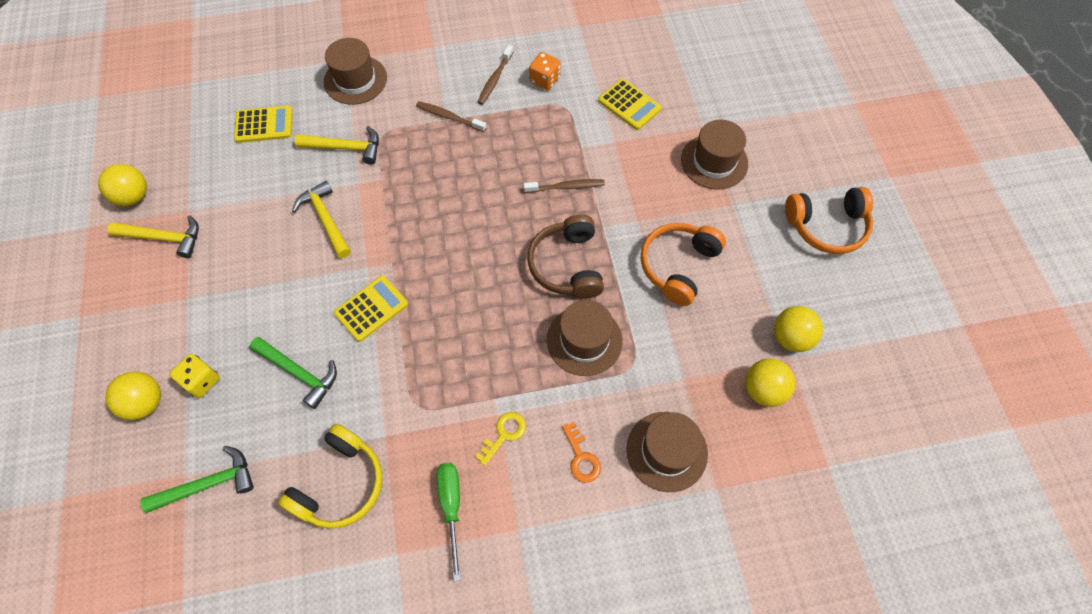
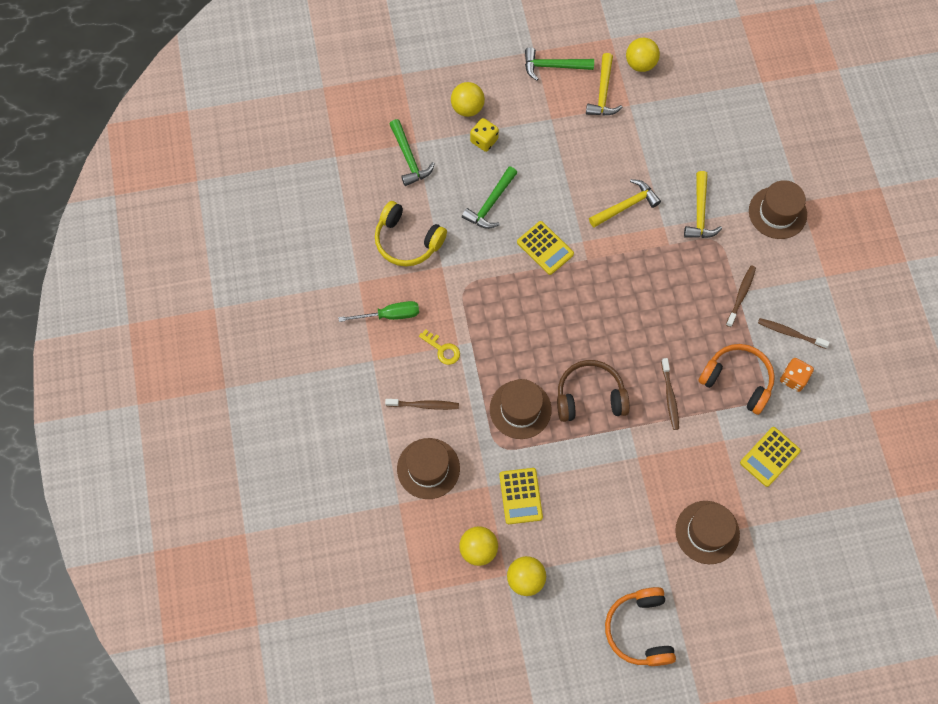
camera: 90 degrees right, 5 degrees up
(109, 293) = (553, 66): none -> green hammer
(264, 125) = (720, 146): yellow calculator -> yellow calculator (520, 496)
(581, 457) = (424, 405): orange key -> brown toothbrush
(678, 266) = (592, 489): orange headphones -> orange headphones (737, 380)

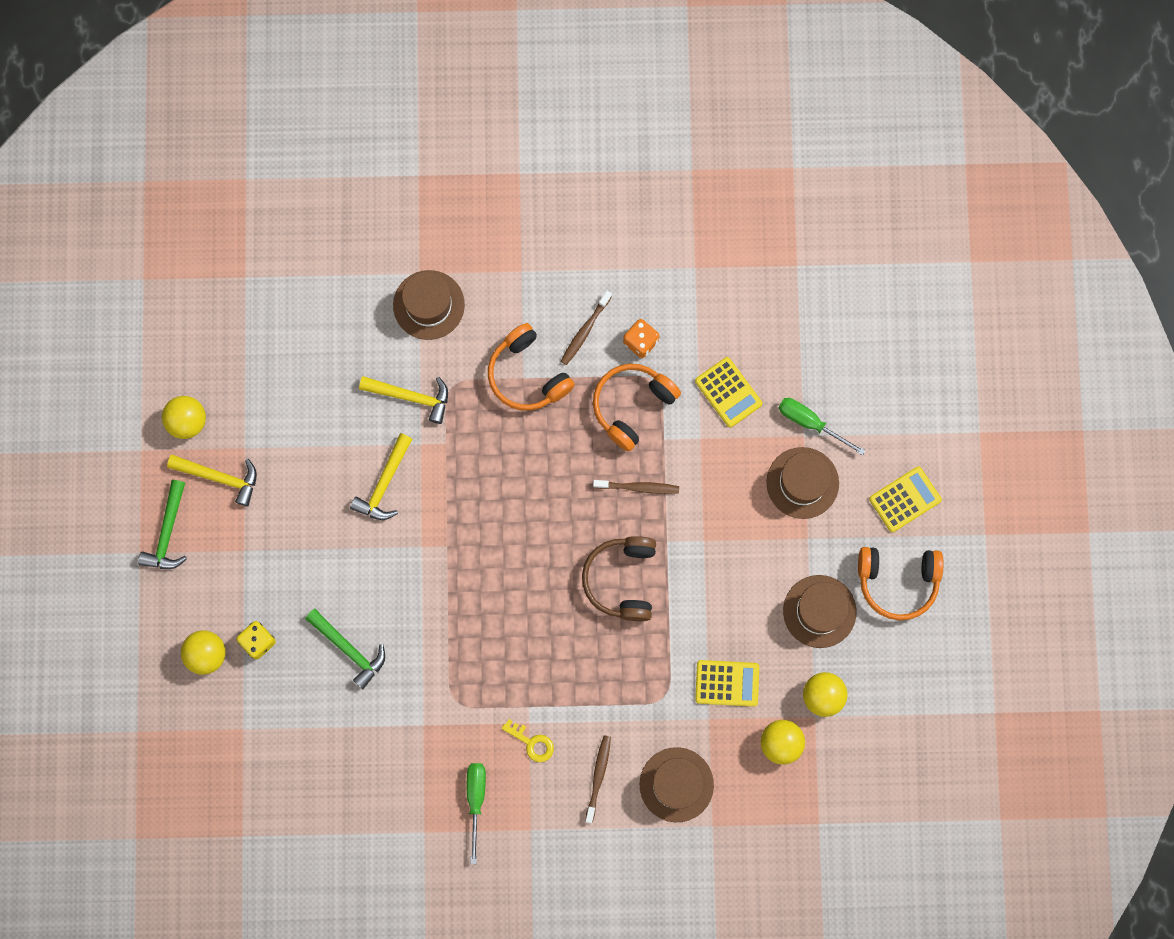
camera: 80 degrees left, 10 degrees up
(407, 241) = (380, 762): yellow headphones -> none
(409, 158) = (264, 742): green hammer -> none
(442, 349) = (532, 743): yellow key -> yellow key turned 75 degrees clockwise
(520, 409) = (623, 664): brown hat -> brown hat (819, 611)
(545, 248) = (422, 594): yellow calculator -> yellow calculator (905, 499)
(626, 206) = (384, 483): yellow hammer -> yellow hammer turned 135 degrees counterclockwise
(741, 295) = (527, 375): brown toothbrush -> orange headphones
(761, 530) = (810, 423): none -> green screwdriver

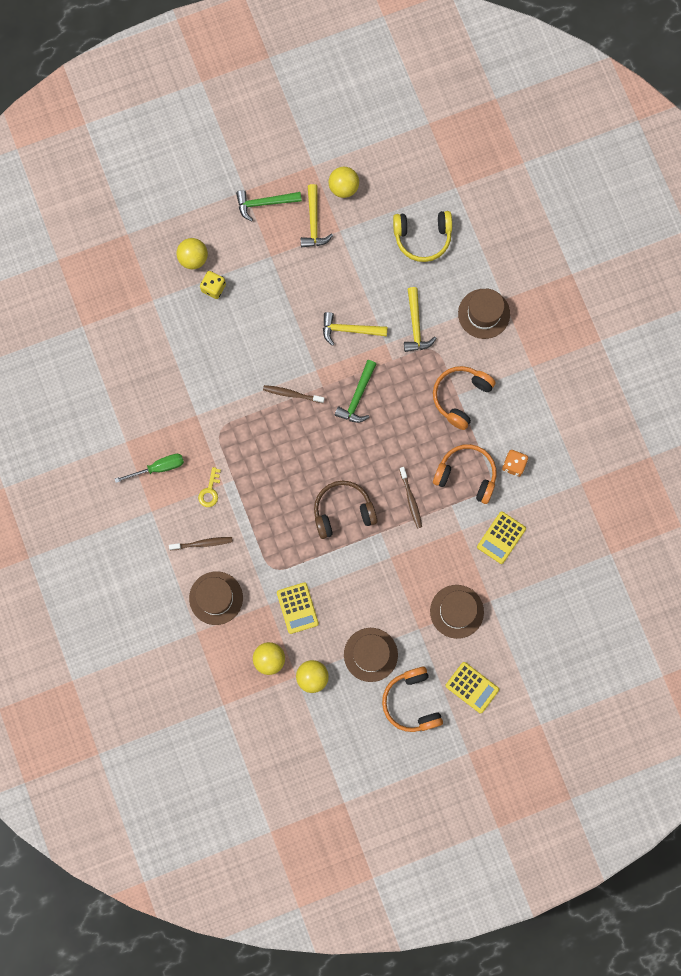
camera: 70 degrees right, 0 degrees up
(296, 345) = (422, 238): none -> yellow headphones
(349, 649) = (229, 348): green hammer -> green hammer (357, 397)
(585, 330) = (507, 424): brown toothbrush -> brown toothbrush (292, 394)
(810, 423) = (501, 602): green screwdriver -> none

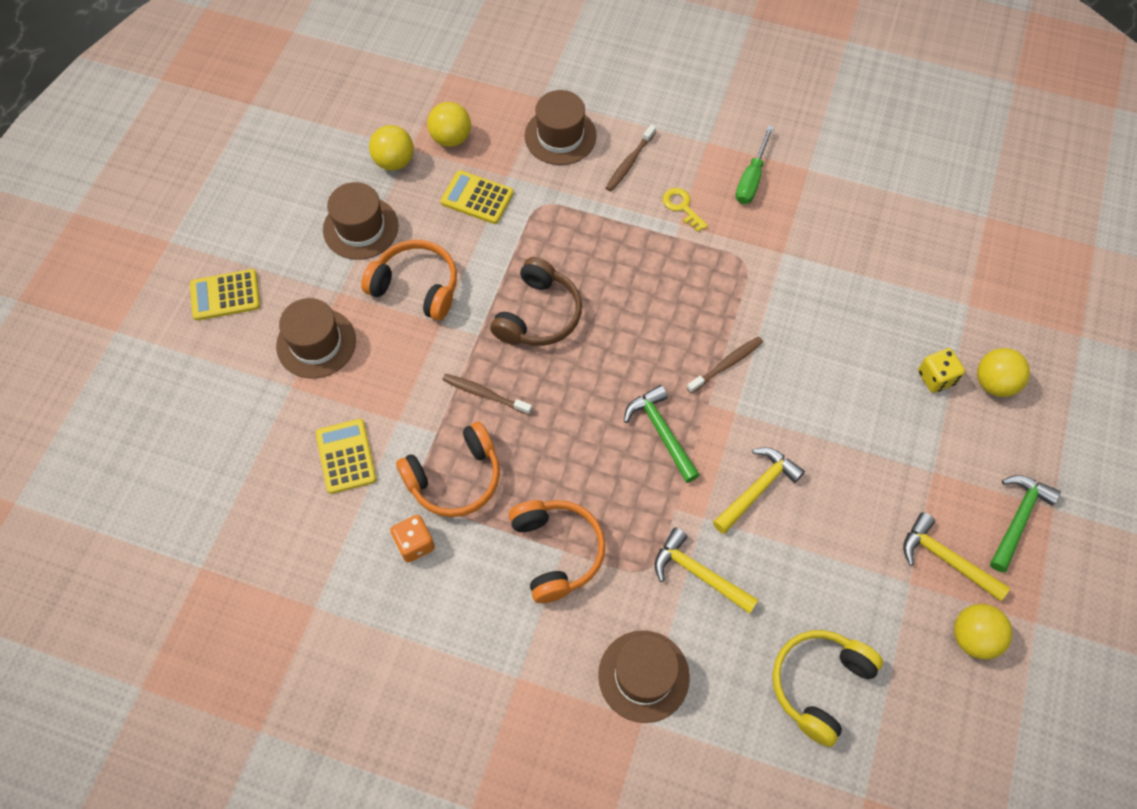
camera: 130 degrees right, 15 degrees down
(411, 702) = (274, 228): orange headphones -> orange headphones (416, 286)

